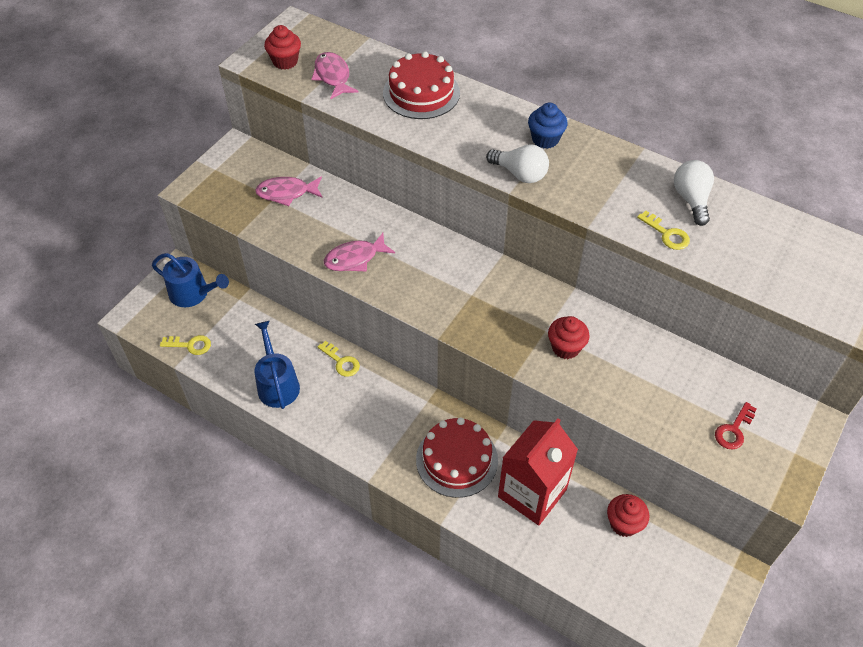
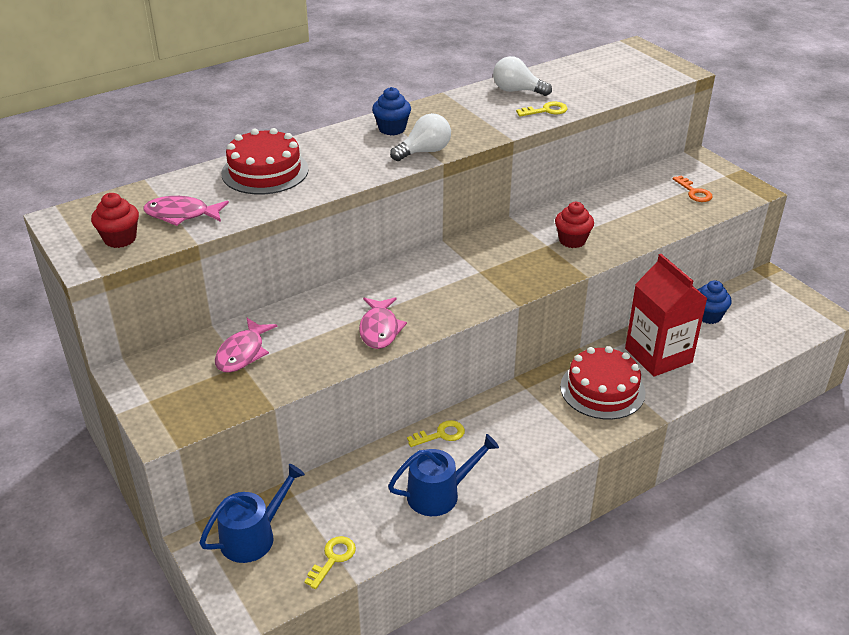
camera: 65 degrees left, 15 degrees down
(277, 384) = (439, 494): blue watering can -> blue watering can turned 150 degrees clockwise
(624, 523) = (708, 316): red cupcake -> blue cupcake
(734, 430) = (694, 192): red key -> orange key

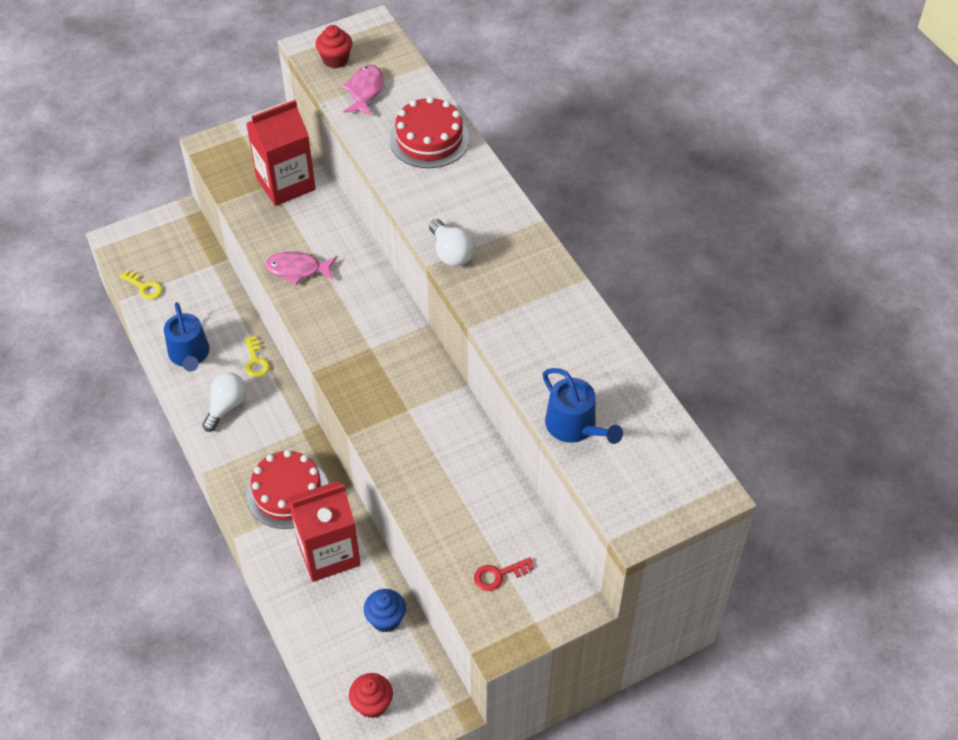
camera: 95 degrees right, 15 degrees up
(243, 353) = (285, 184): pink fish -> red carton
(253, 536) = (178, 242): blue watering can -> blue watering can (575, 426)
(392, 129) = (502, 231): blue cupcake -> none
(517, 91) = (585, 345): white light bulb -> white light bulb (226, 406)
(546, 110) = (532, 365): yellow key -> none
(572, 240) = (413, 433): red cupcake -> red cupcake (372, 704)
(694, 192) = (499, 575): orange key -> red key

